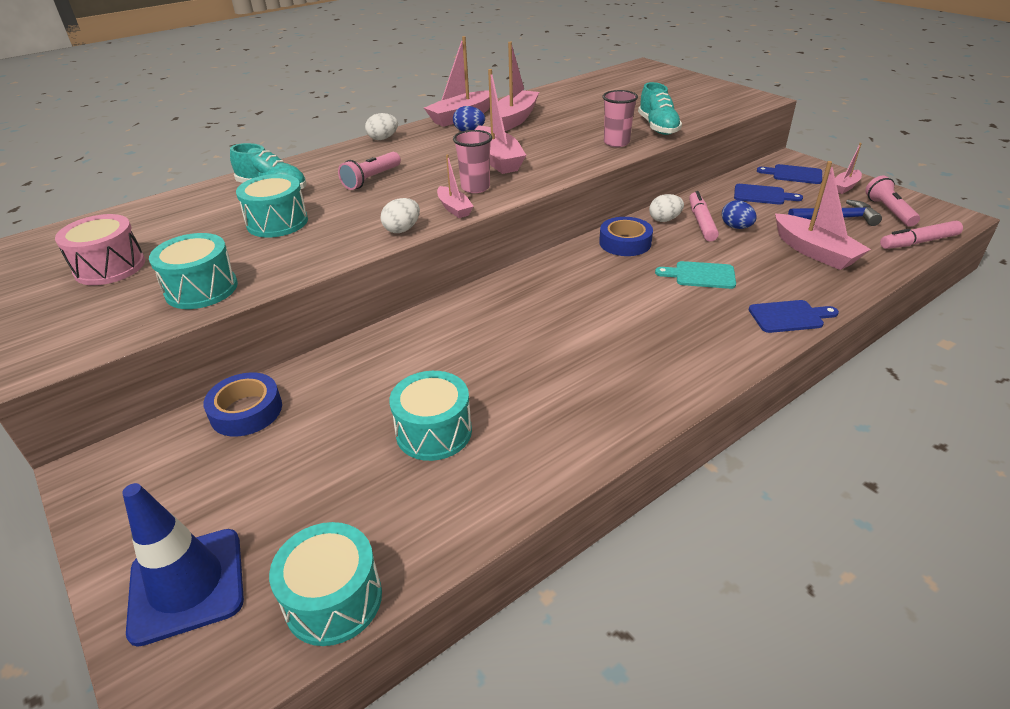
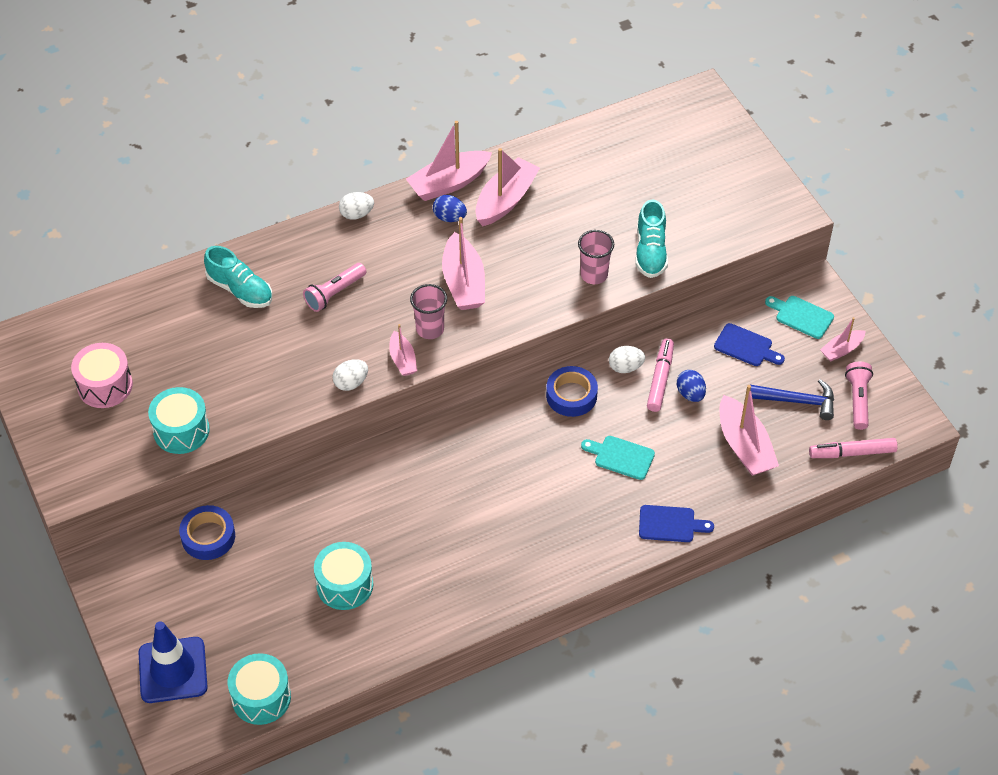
camera: 10 degrees right, 15 degrees up
(277, 222) = (243, 349): turquoise drum -> none
(794, 174) = (801, 316): blue cutting board -> turquoise cutting board

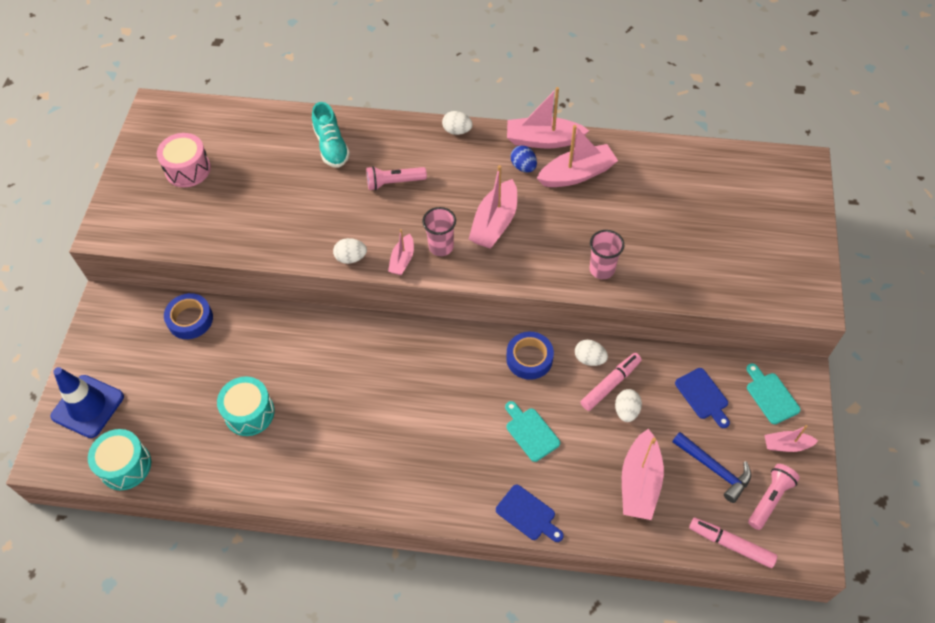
camera: 35 degrees right, 5 degrees up
(181, 430) = (208, 229): turquoise drum -> none
(650, 252) = (663, 274): turquoise shoe -> none
(690, 394) = (626, 411): blue egg -> white egg

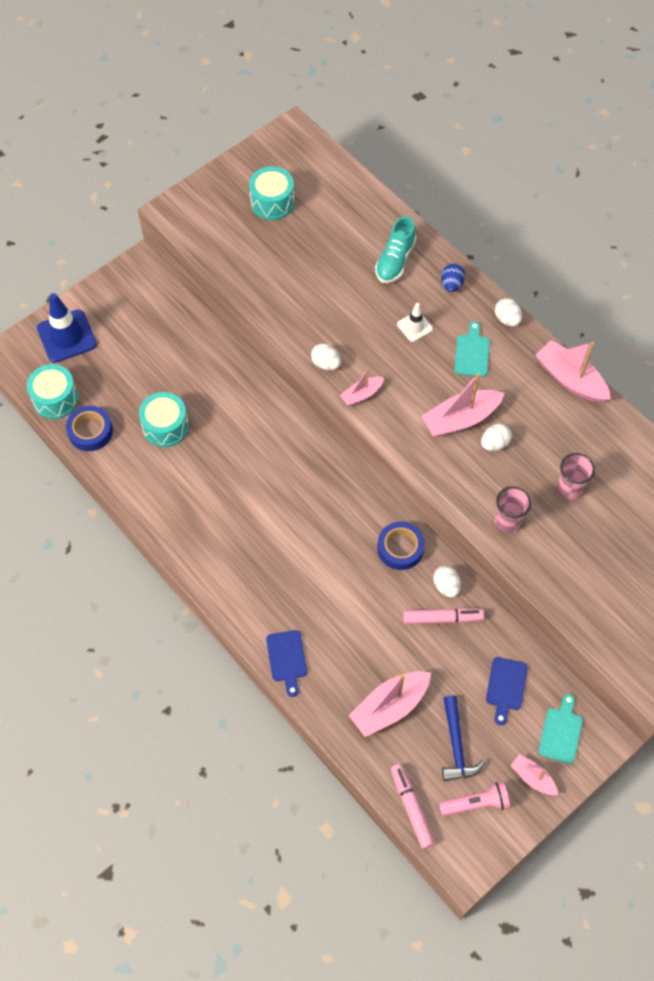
camera: 40 degrees right, 5 degrees up
(188, 169) = (272, 202): pink drum -> turquoise drum
(190, 319) = (186, 324): blue tape -> blue tape (90, 431)
(394, 182) = (414, 326): pink flashlight -> white traffic cone
(441, 247) = (400, 406): pink cup -> pink cup (569, 488)
(523, 167) = (530, 390): blue egg -> blue egg (451, 284)
(531, 432) = (347, 603): turquoise cutting board -> turquoise cutting board (472, 353)
(577, 174) = (568, 429): pink boat -> none
(626, 411) = (434, 648): white egg -> white egg (494, 443)

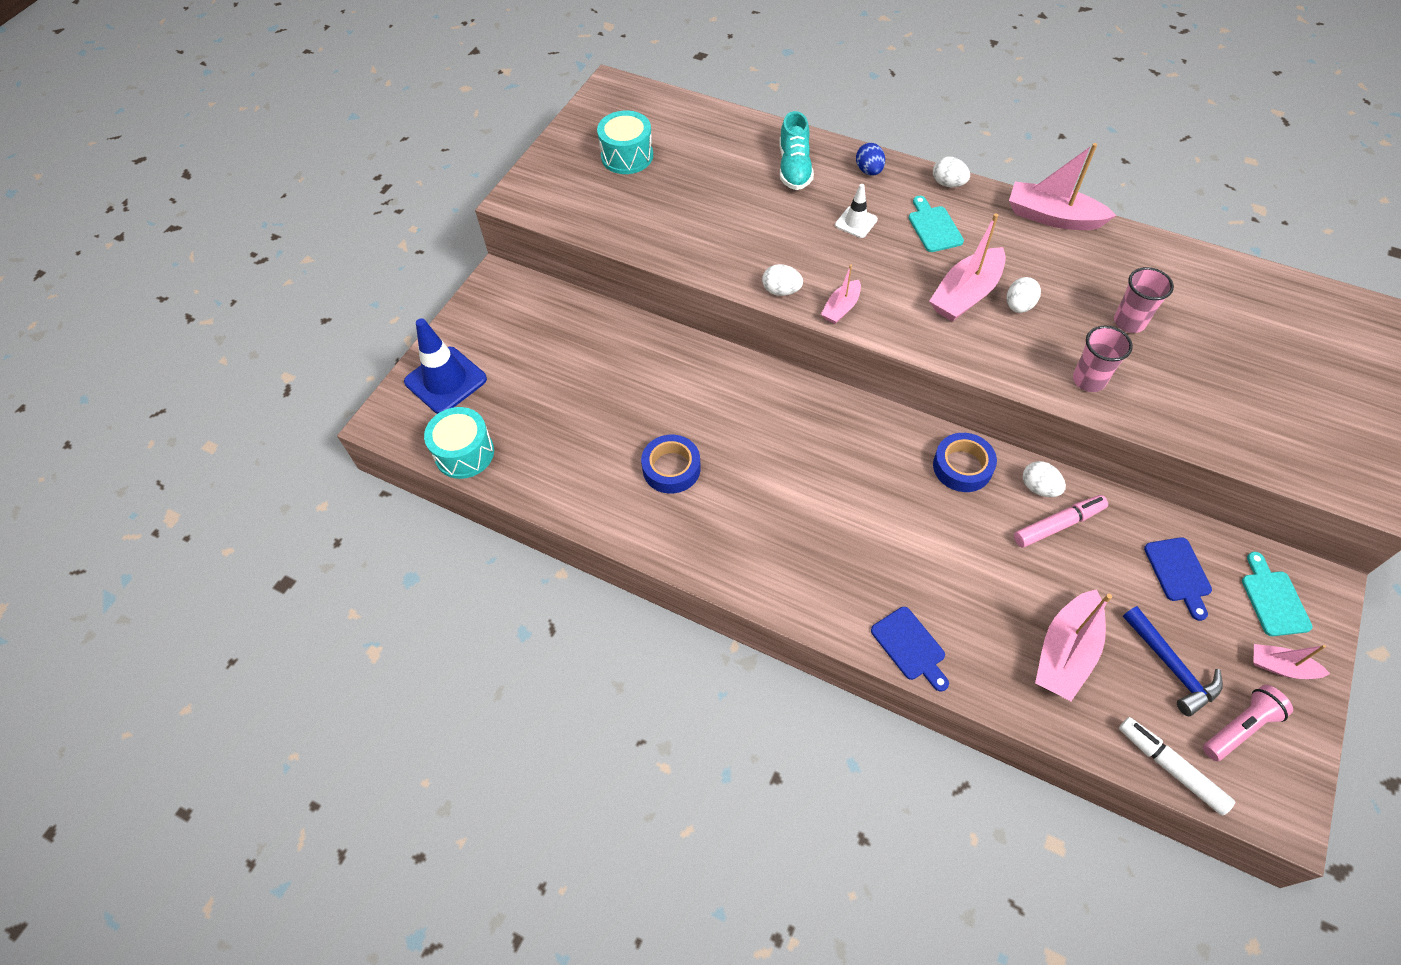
camera: 20 degrees left, 5 degrees down
(90, 431) = (526, 474): blue tape -> blue tape (671, 468)
(165, 426) = (615, 436): turquoise drum -> none
(411, 807) = (1170, 767): pink marker -> white marker

